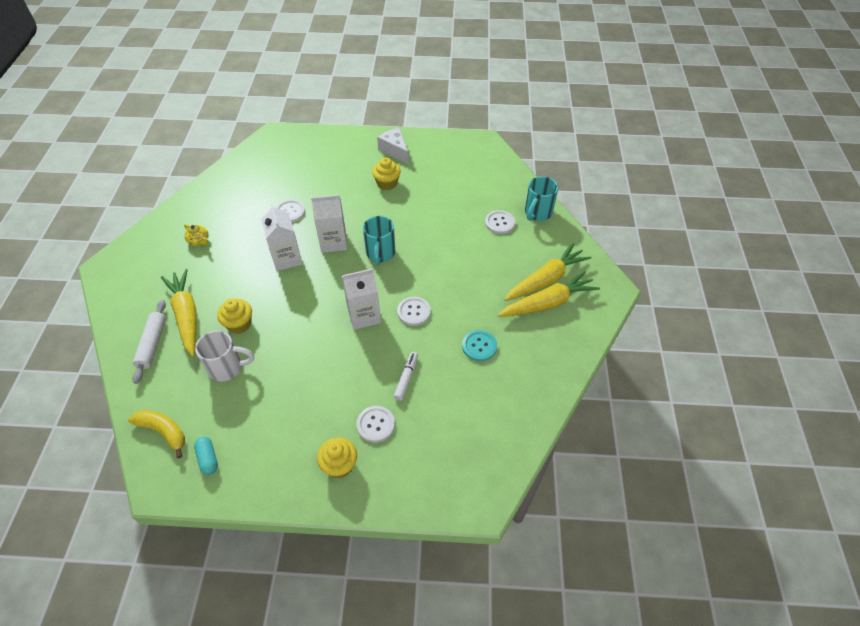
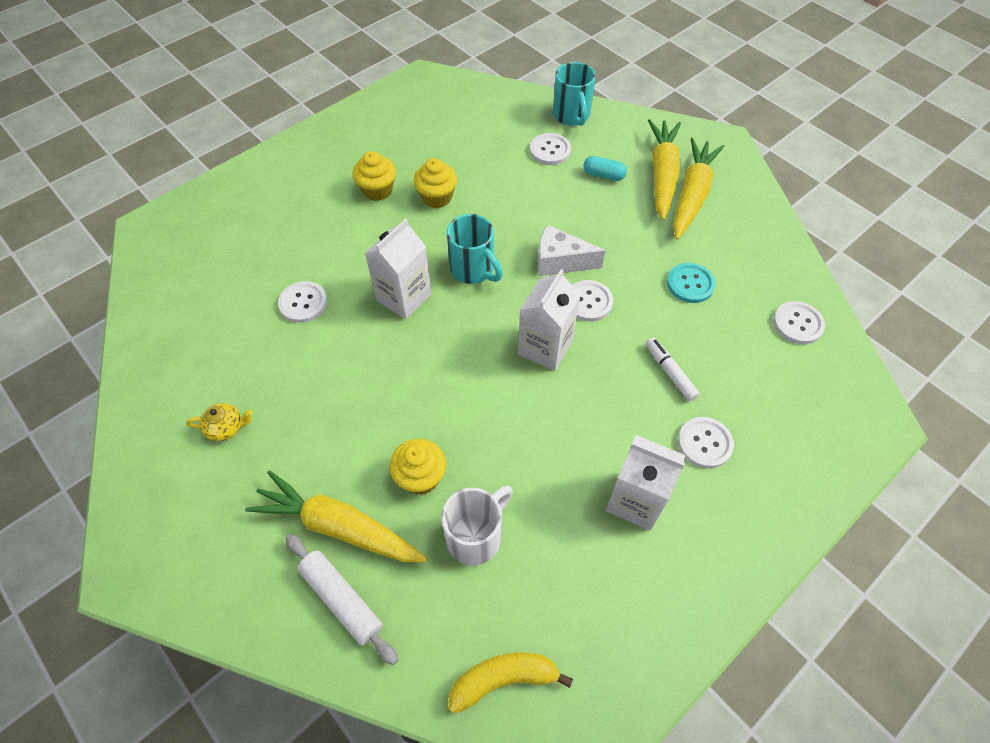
camera: 45 degrees left, 5 degrees up
(208, 459) = (595, 651): turquoise capsule -> turquoise capsule (603, 175)
(287, 258) = (373, 358): white carton -> white carton (635, 500)
(339, 465) = (728, 515): yellow cupcake -> yellow cupcake (437, 197)
(395, 150) = (337, 148): white cheese -> white cheese (560, 261)
(510, 415) = (797, 324): none -> white button

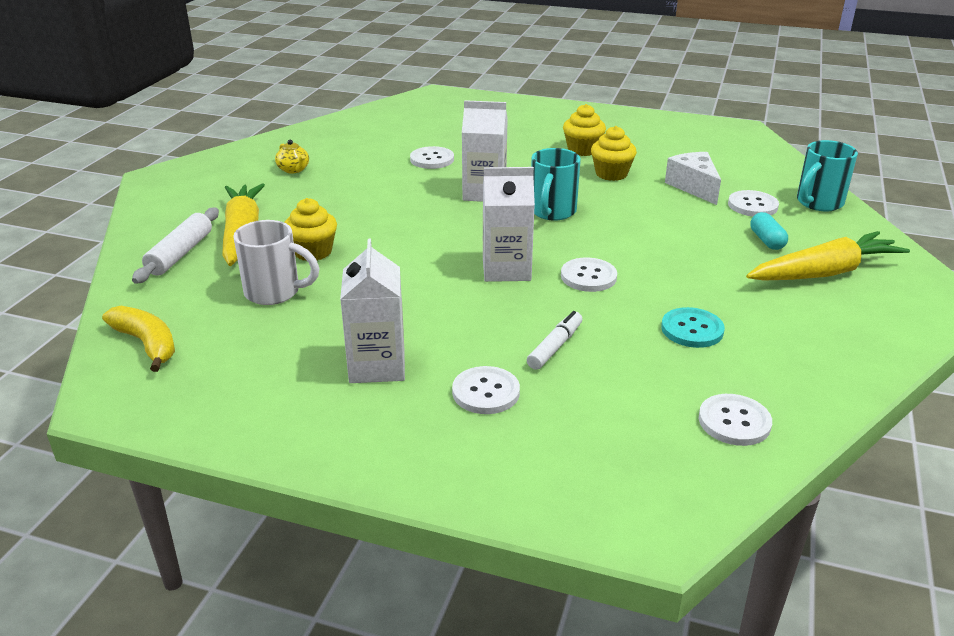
camera: 60 degrees right, 25 degrees down
(560, 261) = (619, 249): white cheese -> white cheese (694, 187)
(692, 195) = (824, 298): yellow carrot -> none

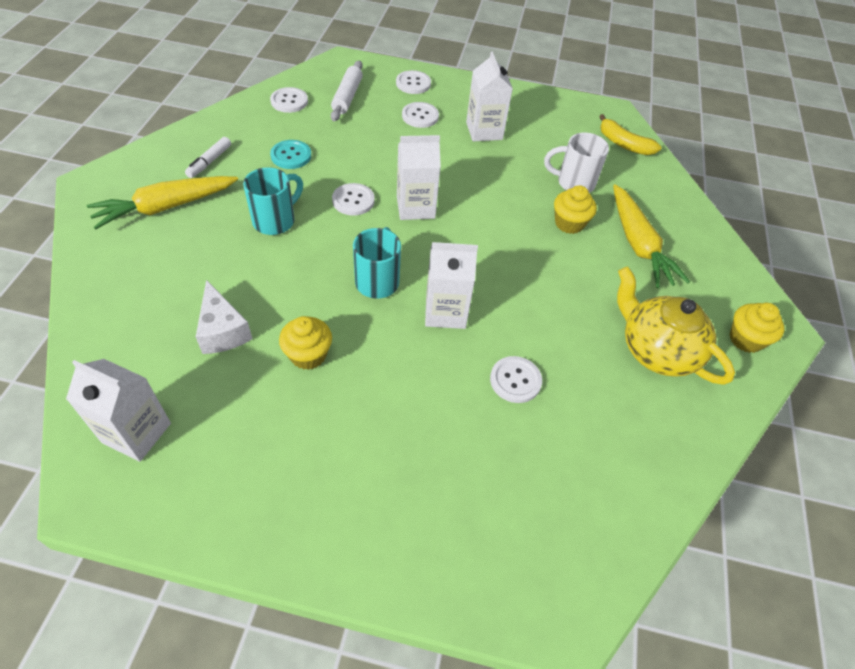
camera: 170 degrees right, 20 degrees up
(180, 254) = (667, 219): white rolling pin -> white rolling pin (347, 97)
(294, 170) = (657, 350): yellow teapot -> yellow teapot, size x2.31
(555, 347) = (381, 143): white marker -> white marker (209, 162)
(582, 150) = (334, 414): yellow cupcake -> yellow cupcake (745, 339)
(729, 147) = (136, 432): none -> white carton
(752, 205) = (175, 298): white button -> white button (413, 83)
(766, 240) = (191, 244): turquoise capsule -> none
(818, 203) = (104, 304): turquoise mug -> turquoise mug (275, 220)

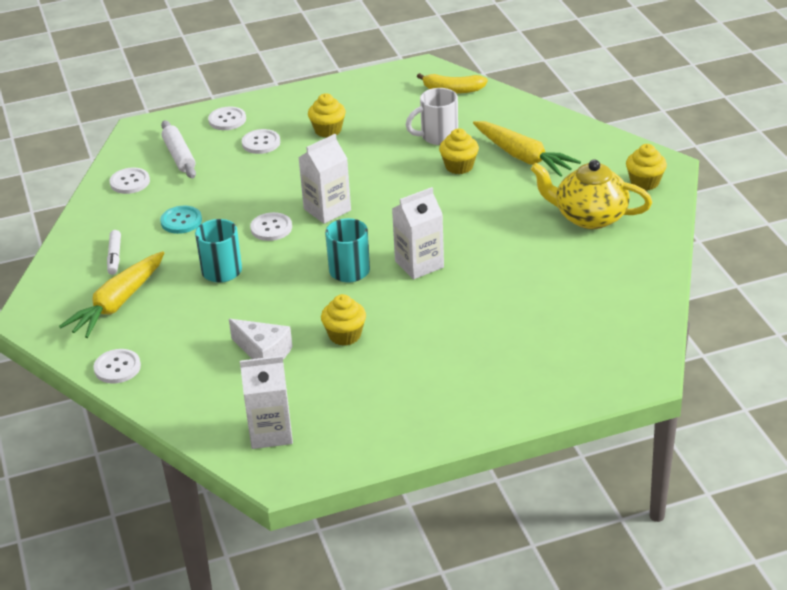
camera: 25 degrees left, 15 degrees down
(484, 131) = (328, 130): white carton -> yellow cupcake
(515, 380) = (507, 279): white button -> white button (117, 367)

